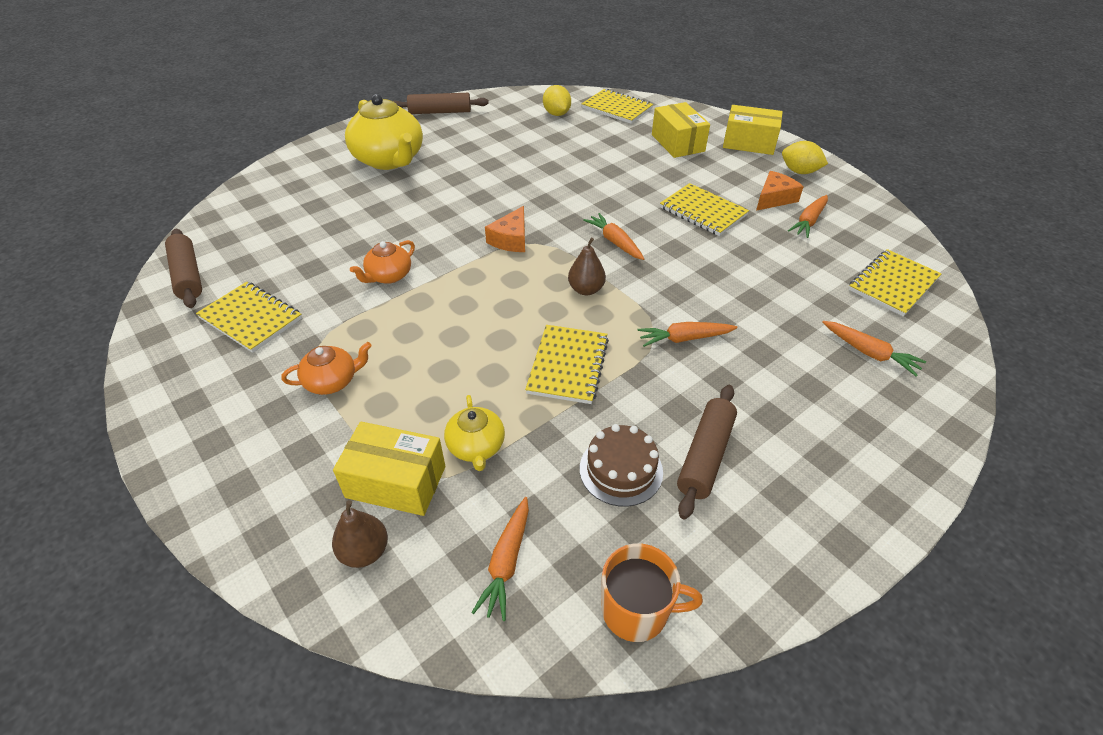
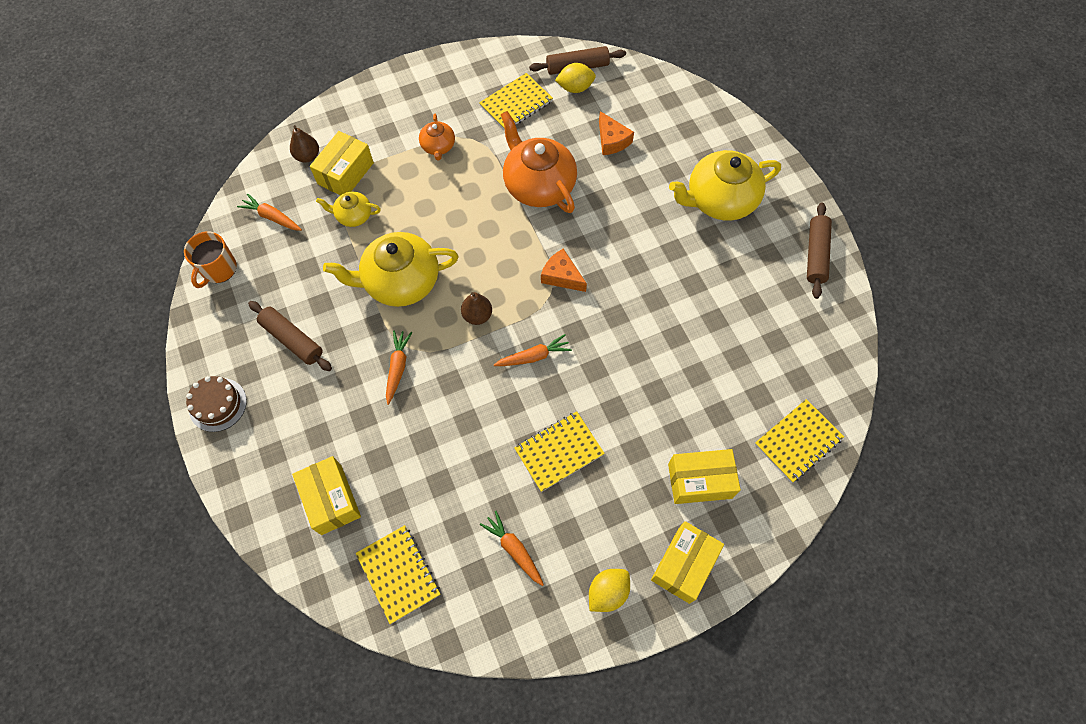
camera: 105 degrees right, 20 degrees up
(388, 276) = (538, 185): orange teapot -> orange teapot, size x1.98
(556, 114) = (793, 370): yellow lemon -> yellow lemon (575, 88)
(567, 365) = (400, 281): yellow notebook -> yellow teapot
(621, 470) = (303, 288): brown cake -> brown cake (218, 404)
(774, 198) = (563, 535): orange cheese -> orange cheese (612, 140)
(869, 353) = (331, 499): orange carrot -> yellow box

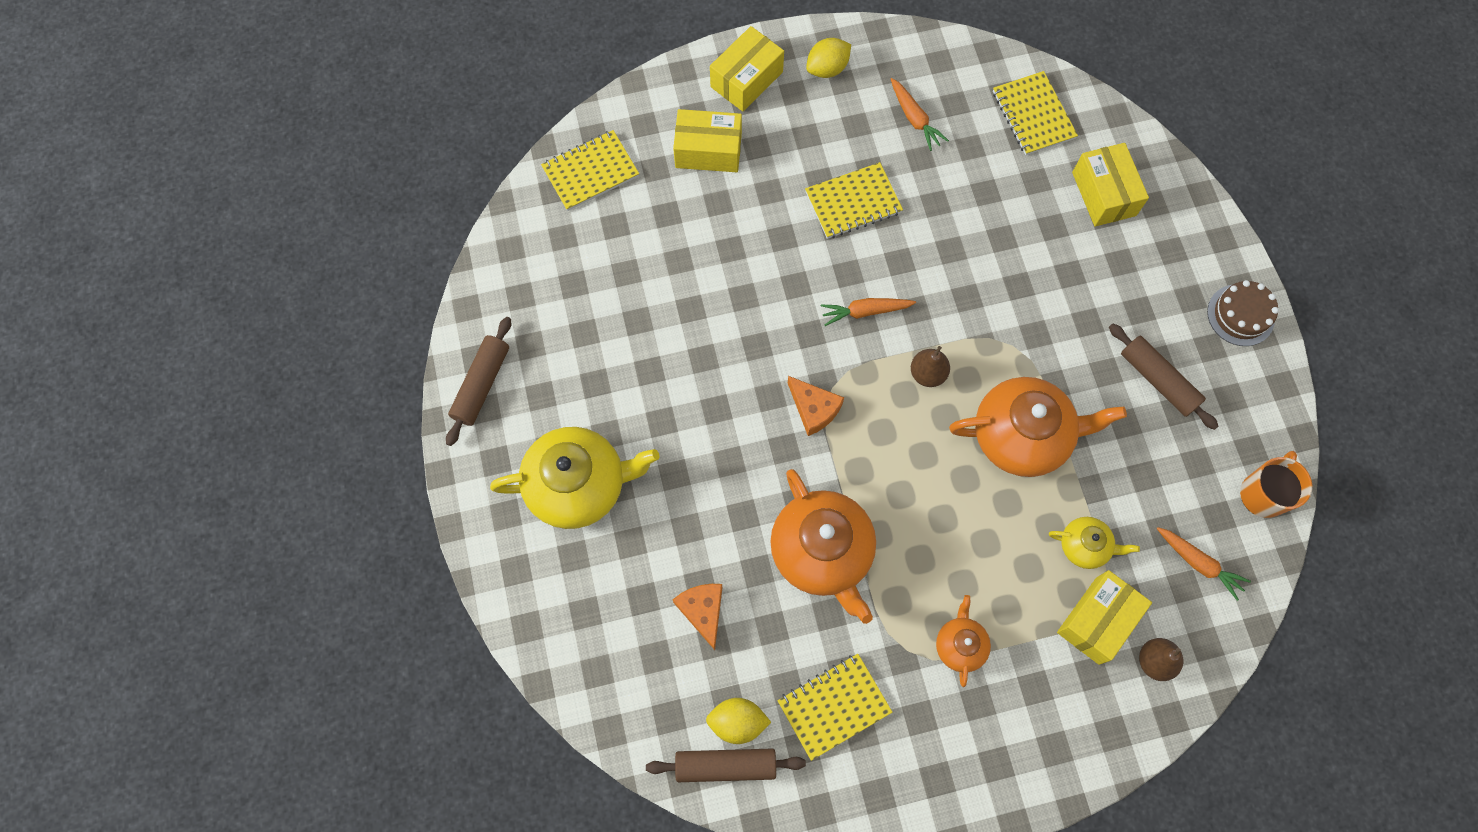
camera: 170 degrees left, 5 degrees up
(398, 367) = (1028, 324): orange carrot -> none
(400, 281) = (1022, 436): yellow teapot -> orange teapot

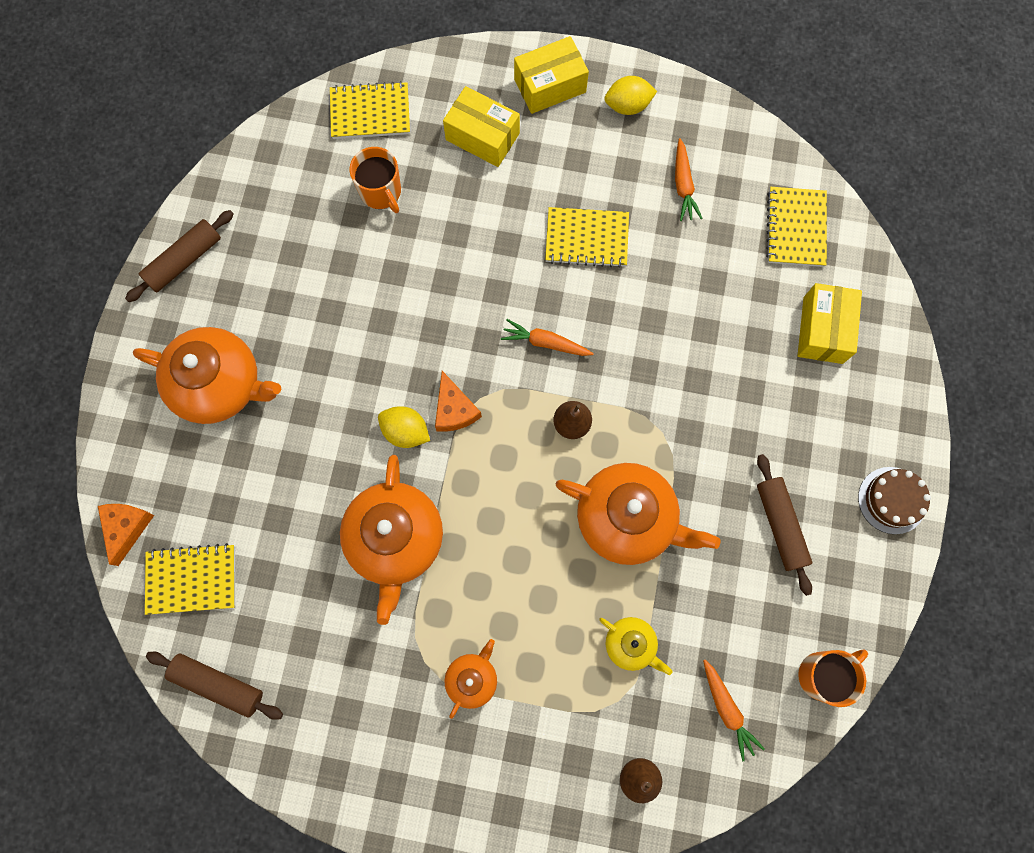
camera: 25 degrees right, 5 degrees up
(578, 485) = (220, 384): yellow teapot -> orange teapot
(639, 240) = (381, 192): none -> orange mug
(702, 611) = (267, 542): orange cheese -> orange cheese (127, 527)
(737, 722) = (247, 652): yellow lemon -> yellow lemon (405, 431)
(834, 706) = (335, 679): yellow notebook -> yellow notebook (192, 579)
(1097, 620) = (606, 716): yellow box -> none

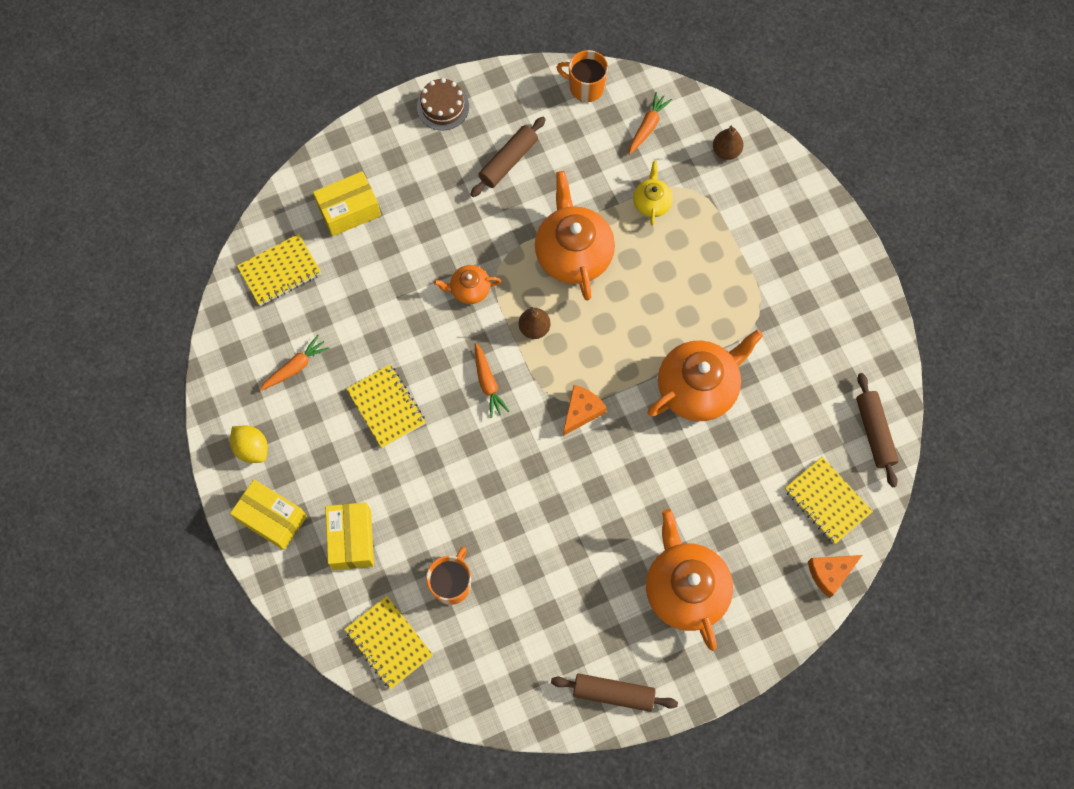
camera: 125 degrees left, 5 degrees down
(405, 431) = (621, 433): yellow lemon -> none
(472, 678) = (746, 280): orange teapot -> orange teapot (469, 289)

